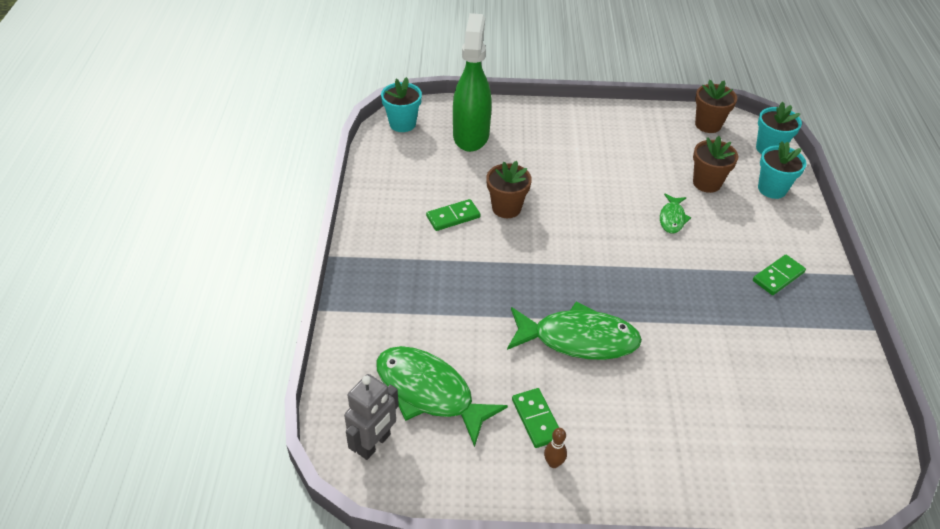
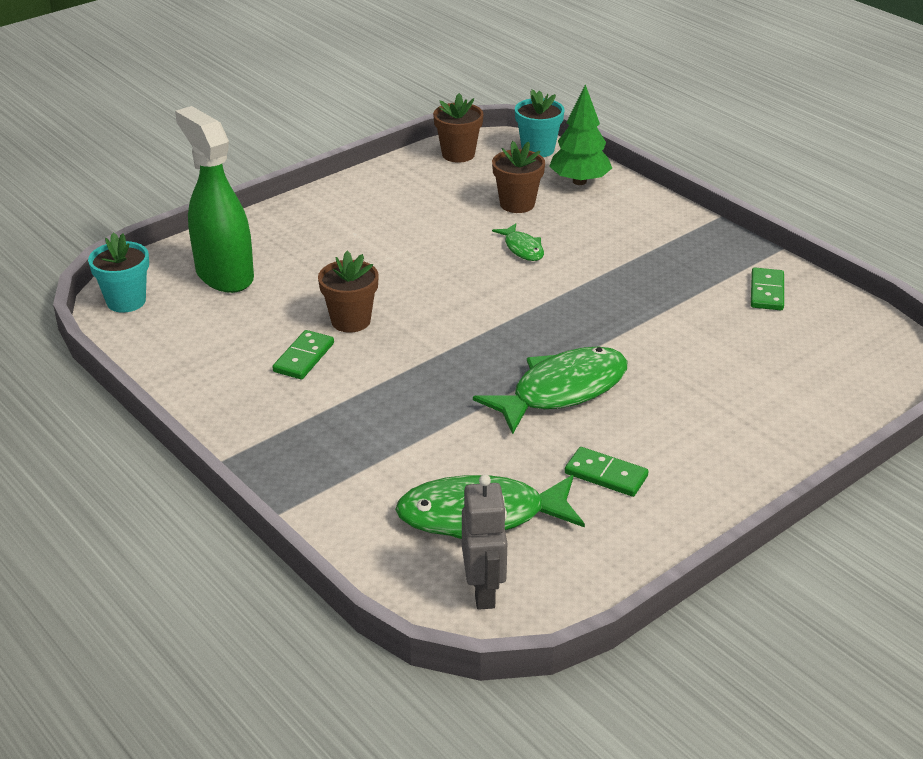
camera: 40 degrees left, 10 degrees down
(553, 463) = (663, 498): brown bowling pin -> none
(772, 189) = (579, 181): turquoise flower pot -> green tree
(778, 276) = (666, 248): green domino -> green domino (766, 292)

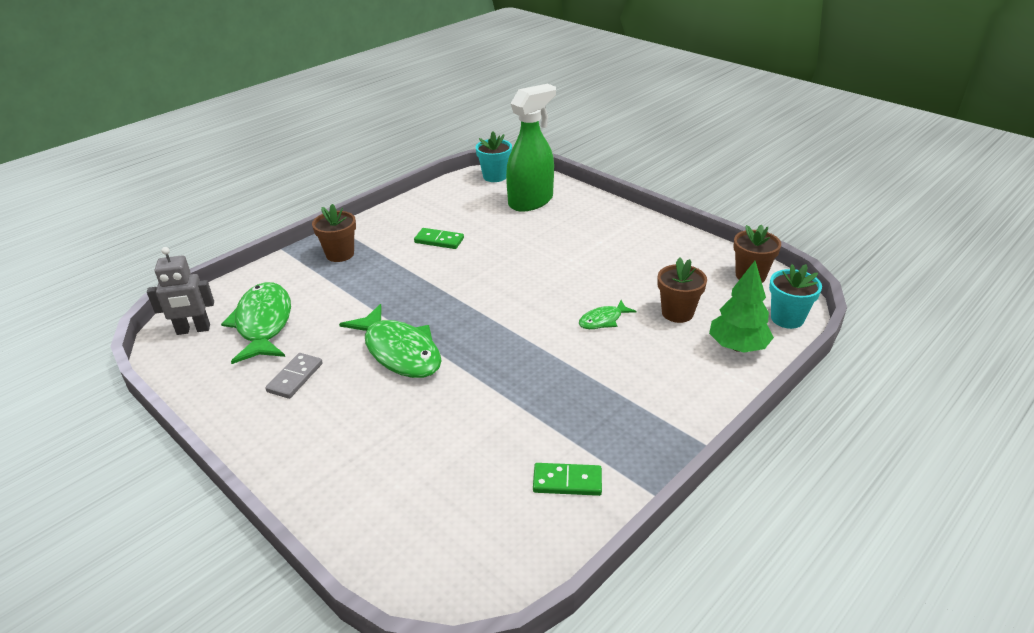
camera: 85 degrees right, 0 degrees up
(350, 321) = (483, 252): brown flower pot -> brown flower pot (340, 254)
(606, 475) = (295, 377): green domino -> grey domino

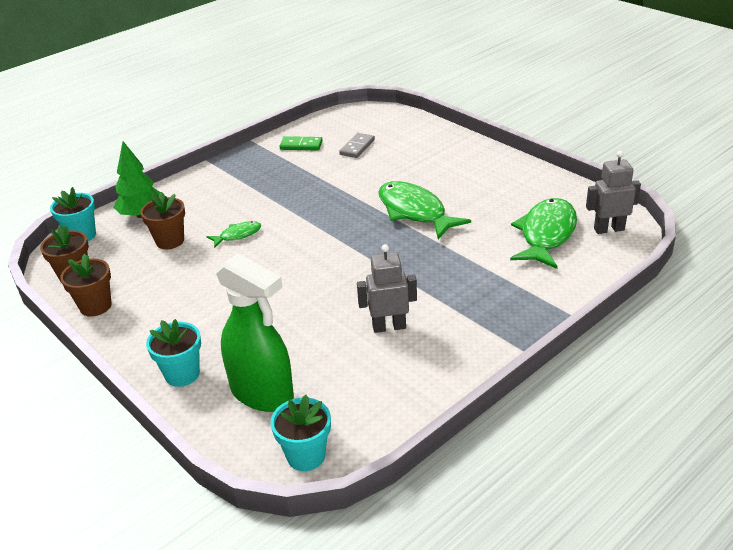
camera: 175 degrees left, 0 degrees up
(263, 323) = (546, 234): green fish -> green fish turned 150 degrees counterclockwise
(295, 377) = (494, 194): grey domino -> grey domino (357, 147)
(340, 254) = (504, 309): brown flower pot -> brown flower pot (95, 306)
(439, 240) = (389, 327): green domino -> grey robot
(531, 201) = (262, 393): green spray bottle -> green spray bottle turned 105 degrees counterclockwise
(595, 209) = (182, 374): none -> turquoise flower pot

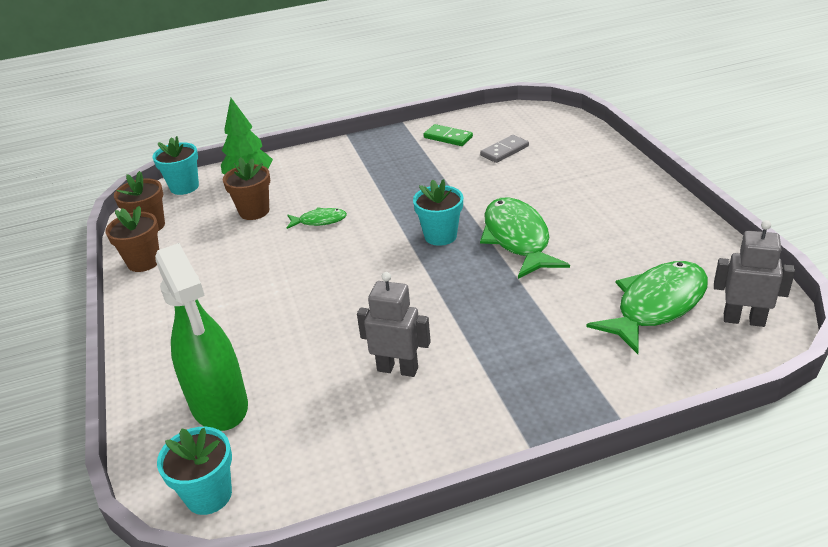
camera: 25 degrees right, 0 degrees up
(182, 374) = (163, 358): turquoise flower pot -> turquoise flower pot (440, 236)

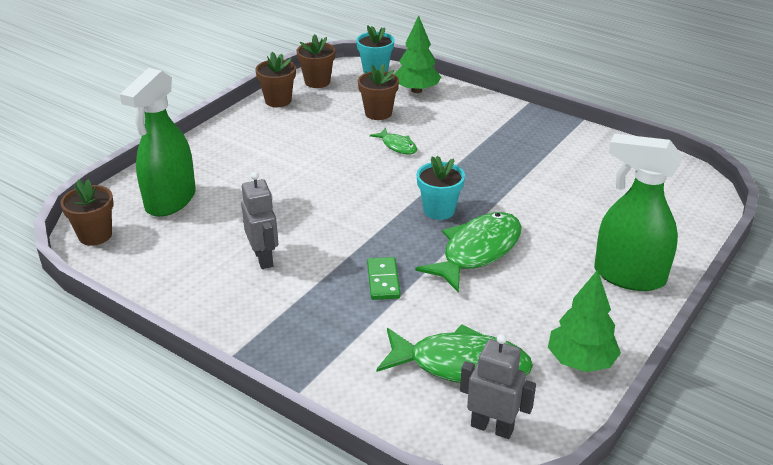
camera: 50 degrees right, 0 degrees up
(209, 495) = (95, 235): turquoise flower pot -> brown flower pot
(448, 137) = (588, 152): green domino -> green domino (383, 280)
(504, 151) = (605, 191): grey domino -> none
(615, 184) = (628, 276): none -> green spray bottle
(696, 245) = (580, 361): none -> green tree
(743, 320) = (492, 427): grey robot -> grey robot turned 45 degrees counterclockwise

